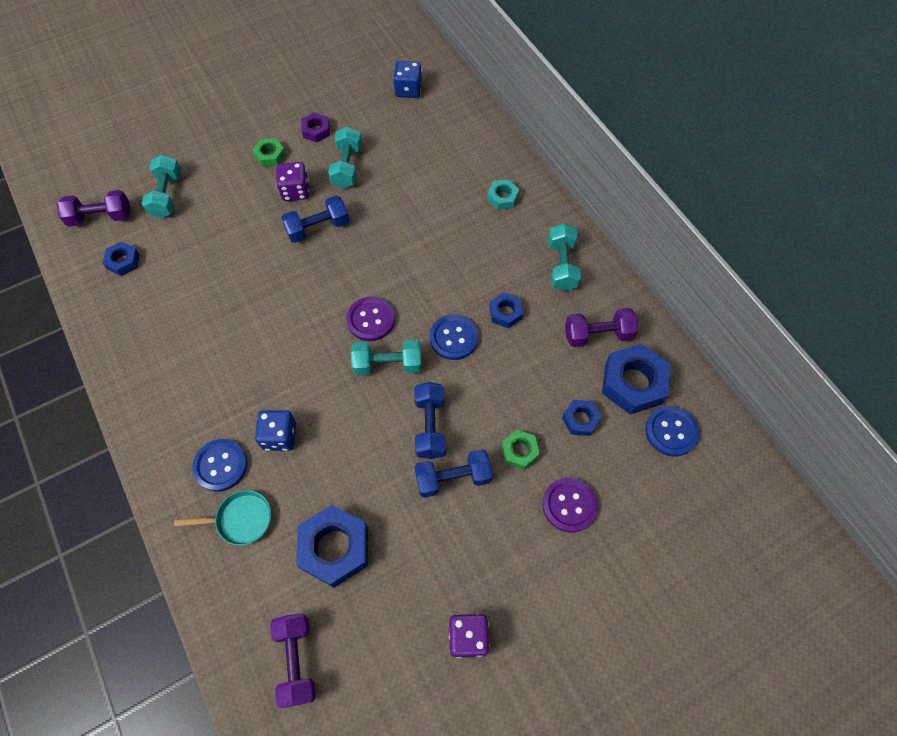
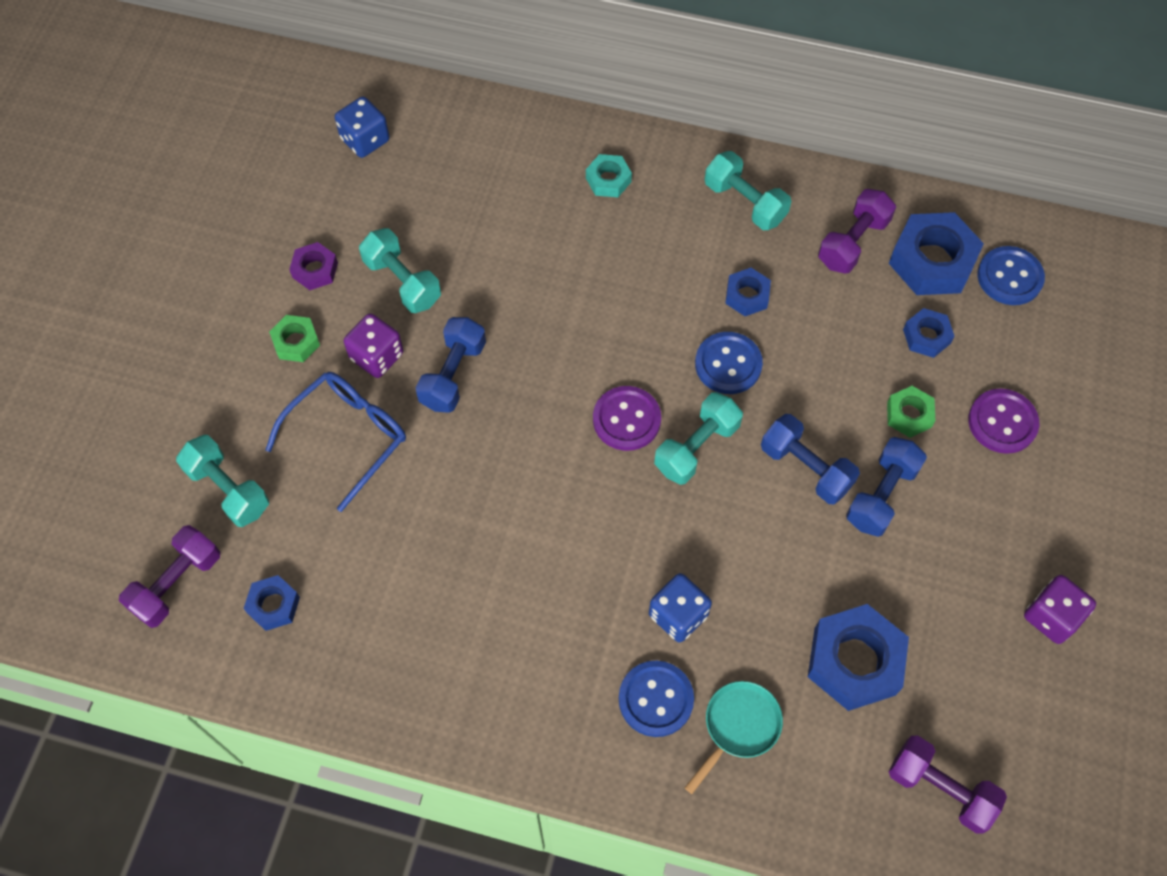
camera: 45 degrees left, 0 degrees up
(240, 216) = (348, 436): none -> blue glasses

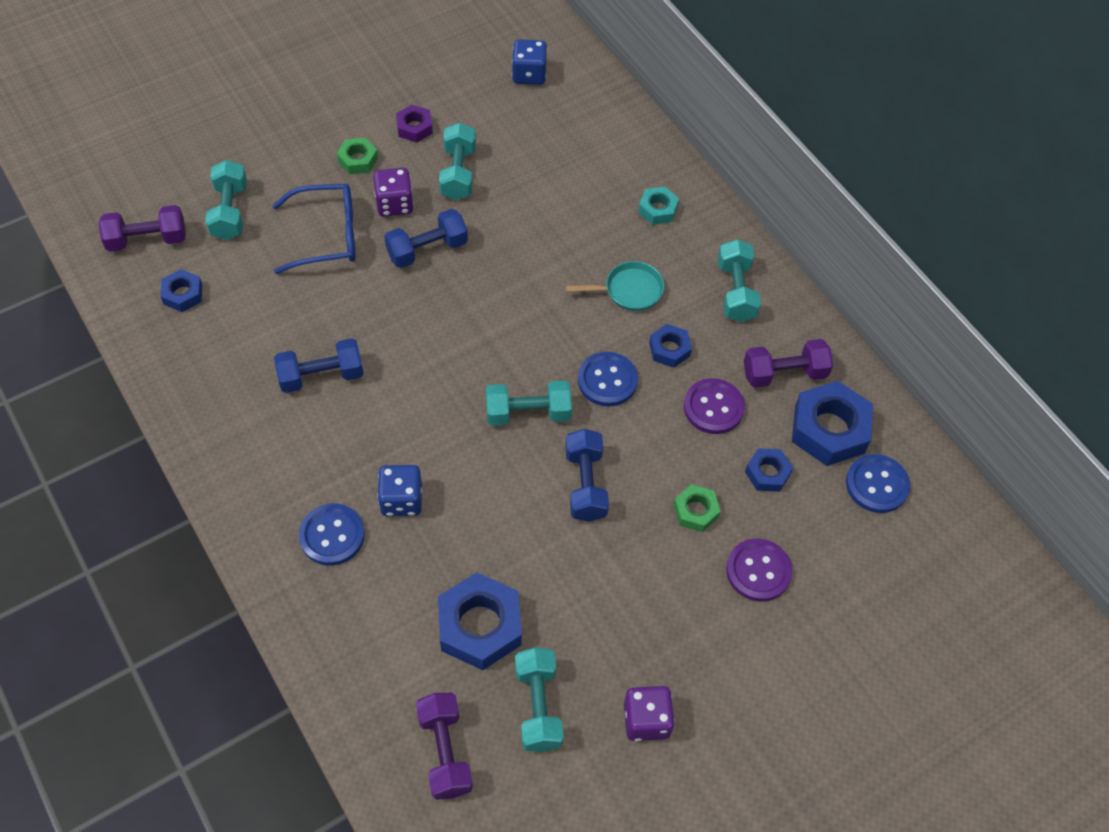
camera: 40 degrees right, 5 degrees down
(626, 419) = (503, 360): purple button -> purple button (713, 407)
(738, 727) = (362, 597): turquoise pan -> turquoise pan (629, 290)
(881, 495) = (617, 543): blue dumbbell -> blue dumbbell (321, 376)
(966, 683) = (538, 706): none -> turquoise dumbbell

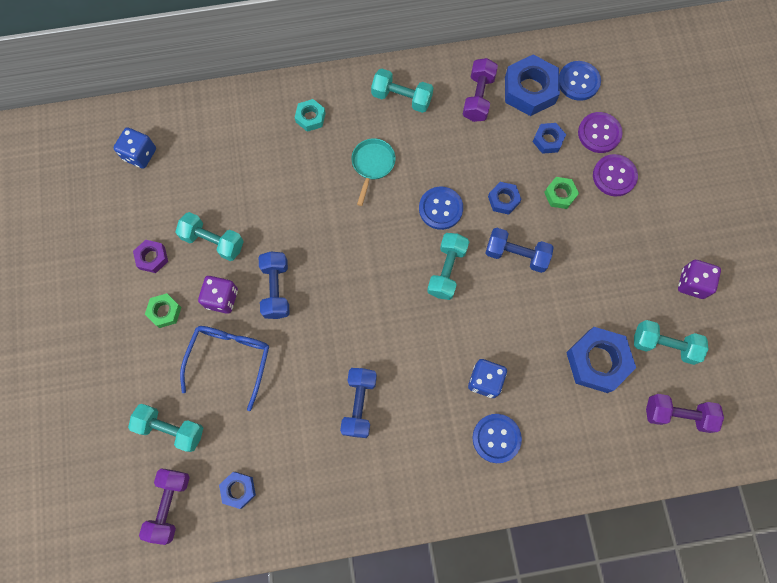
camera: 65 degrees left, 15 degrees up
(669, 349) = (431, 159): blue nut -> blue nut (503, 200)
(713, 407) = (487, 151): purple button -> purple button (599, 133)

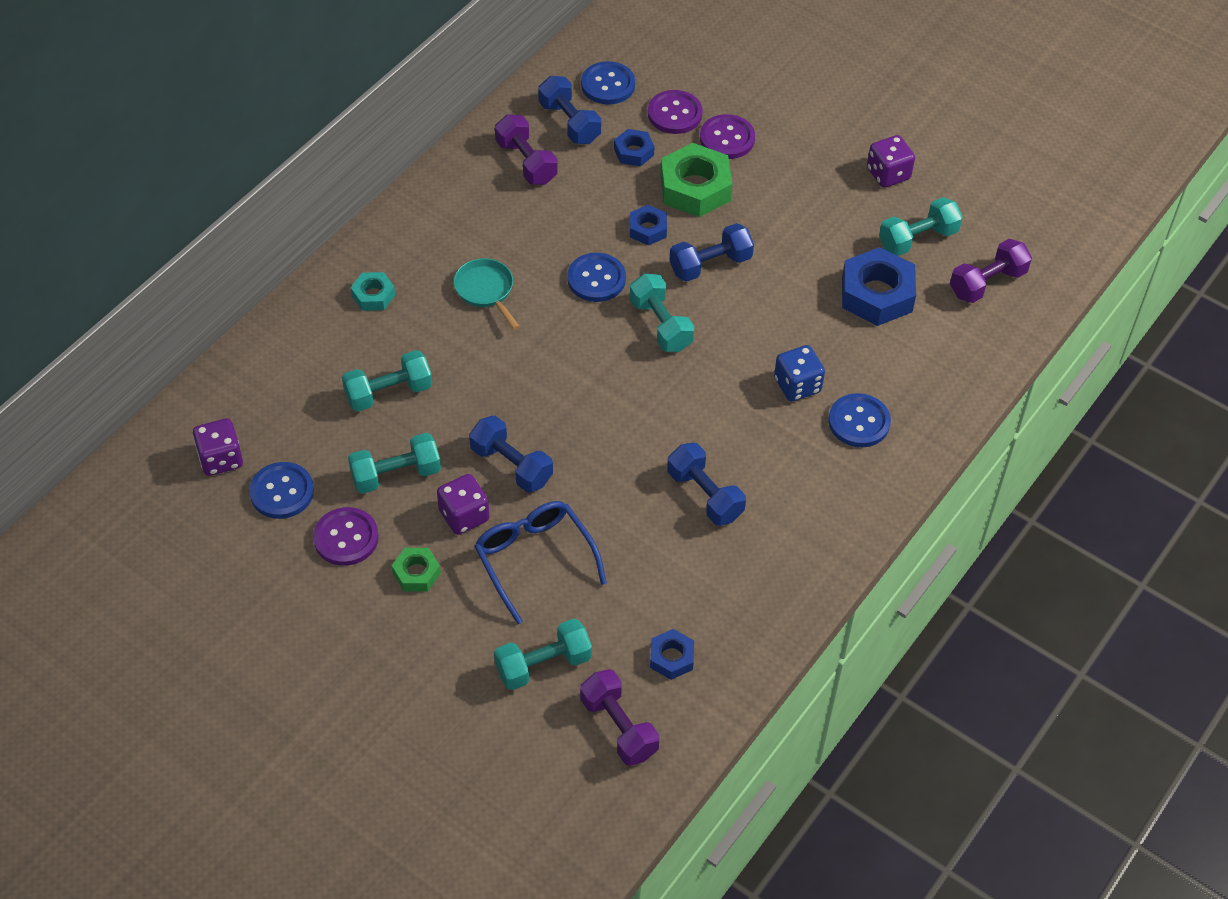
camera: 45 degrees left, 20 degrees down
(140, 154) = (221, 459): blue dice -> purple dice
(149, 201) = (282, 492): none -> blue button
(152, 258) = (346, 538): purple nut -> purple button
(401, 98) = (449, 214): turquoise dumbbell -> turquoise dumbbell (388, 393)
(529, 90) = (569, 122): blue nut -> blue dumbbell
(560, 195) = (695, 188): green nut -> green nut, size x1.87

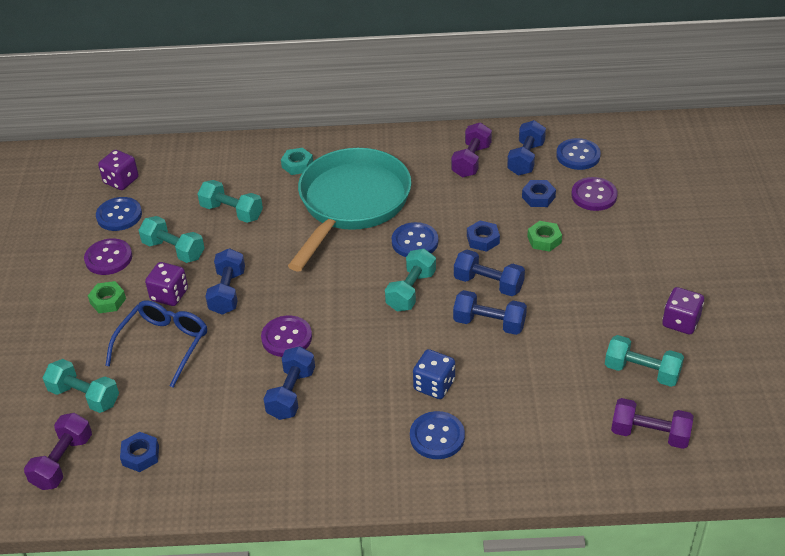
camera: 55 degrees right, 10 degrees down
(486, 291) = (351, 203): turquoise pan -> turquoise pan, size x2.48
(695, 188) = (544, 240): green nut -> green nut, size x0.54
(727, 138) = (605, 229): purple button -> purple button (286, 338)
(761, 298) = (489, 323): none -> blue dumbbell
(876, 294) = (563, 379): blue nut -> none

